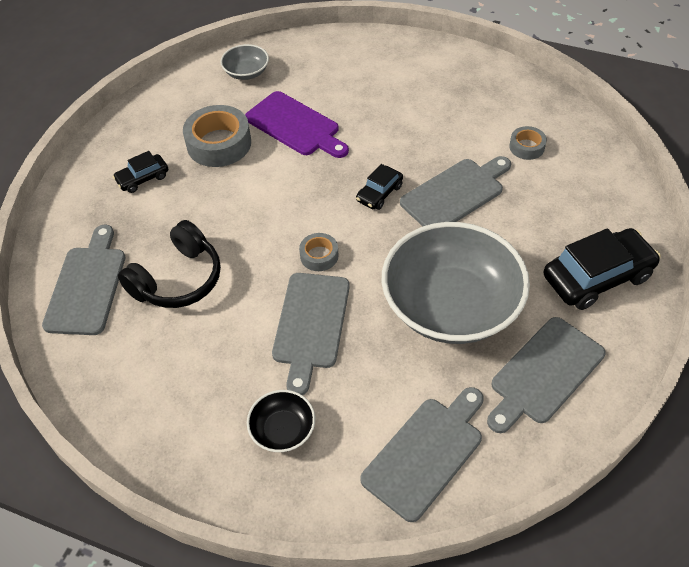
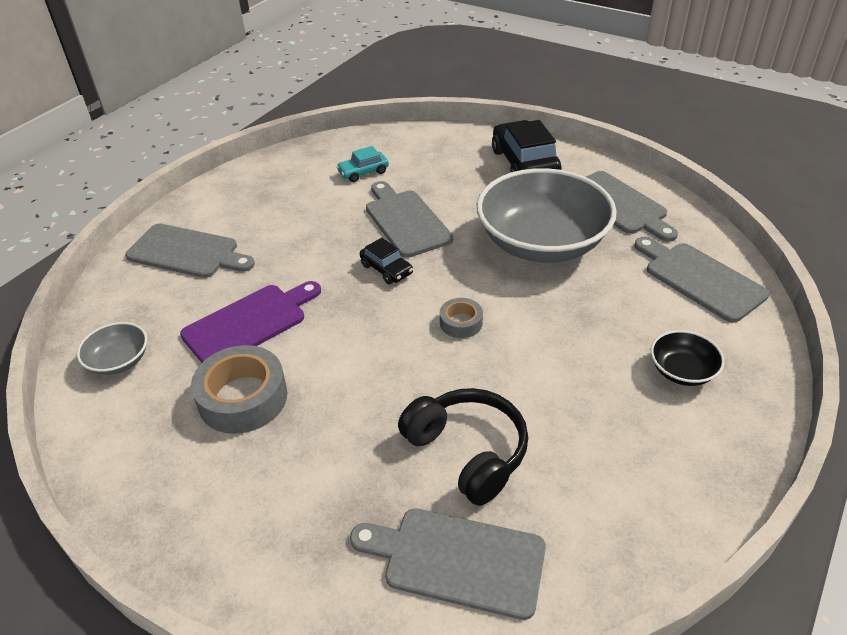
camera: 80 degrees left, 10 degrees down
(143, 178) = (270, 488): black car -> none
(311, 325) = (553, 338): grey cutting board -> grey cutting board (187, 252)
(526, 147) = (363, 172): grey tape -> turquoise car

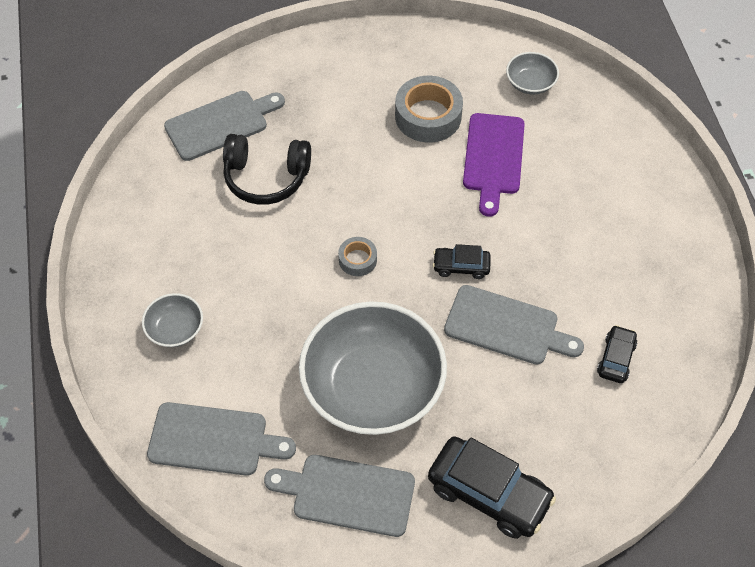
camera: 135 degrees right, 15 degrees up
(187, 252) = (619, 174): grey cutting board -> none
(363, 172) = (616, 358): turquoise car -> black car
(682, 371) = (175, 329): black bowl -> grey bowl

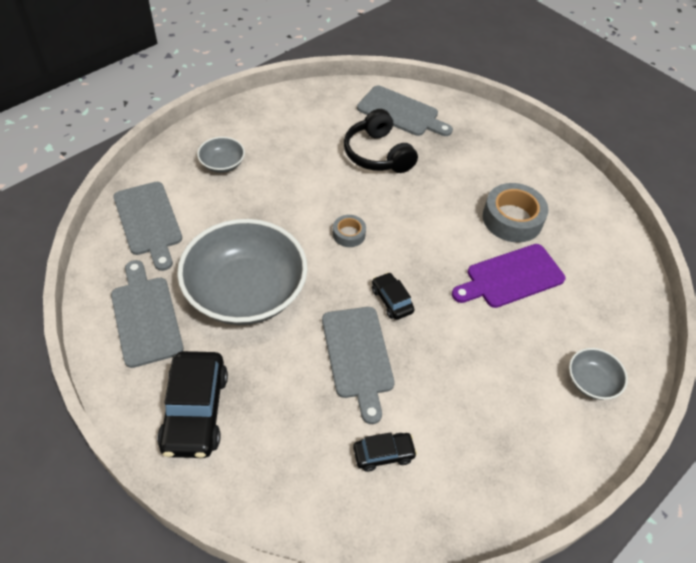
camera: 55 degrees right, 5 degrees down
(530, 83) = (607, 270): grey bowl -> grey bowl (591, 381)

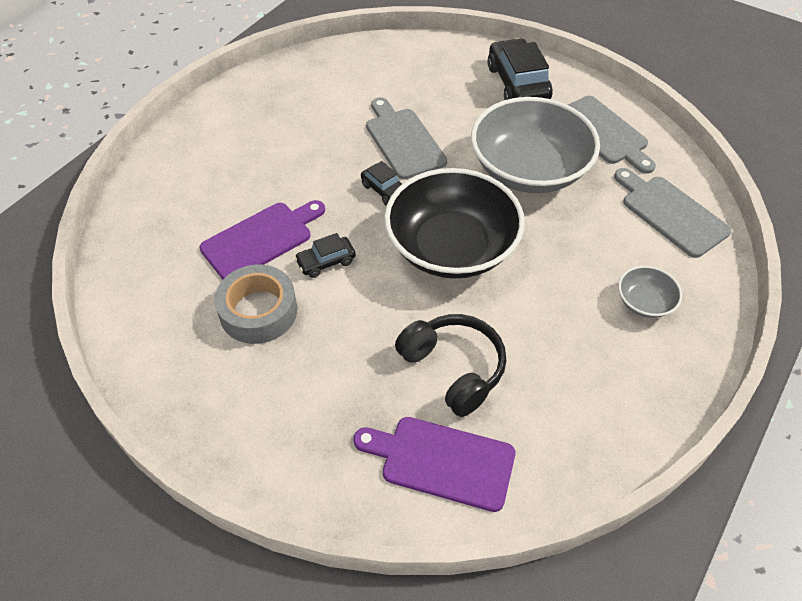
camera: 170 degrees right, 0 degrees up
(349, 234) = (451, 247): grey tape -> black bowl
(383, 454) = (363, 86): black car -> black car (326, 262)
(401, 112) = (441, 462): grey cutting board -> purple cutting board
(591, 381) = (186, 162): grey bowl -> none

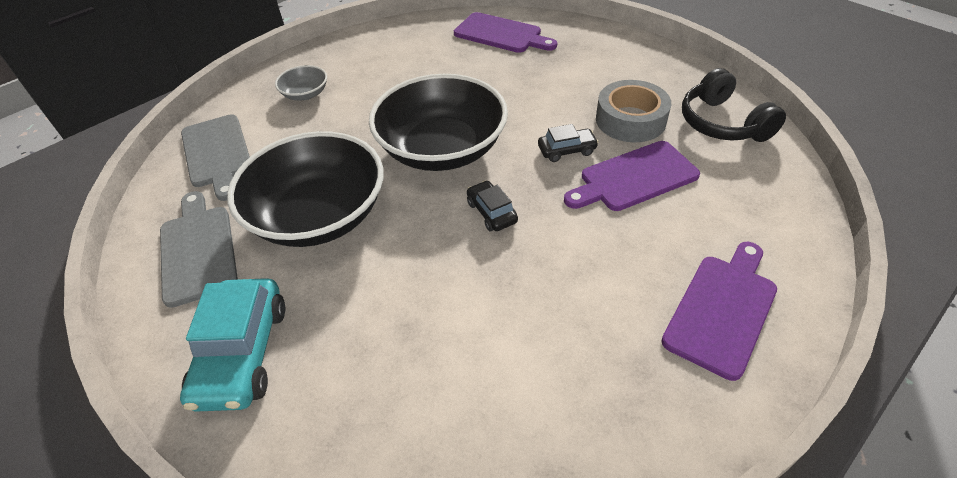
camera: 165 degrees left, 5 degrees down
(210, 145) = (722, 309): none -> purple cutting board
(403, 141) = (450, 276): grey cutting board -> none
(453, 369) = (475, 72): black headphones -> black headphones (722, 123)
(518, 83) = (242, 353): black car -> turquoise car
(529, 169) = (319, 215): grey bowl -> black bowl

